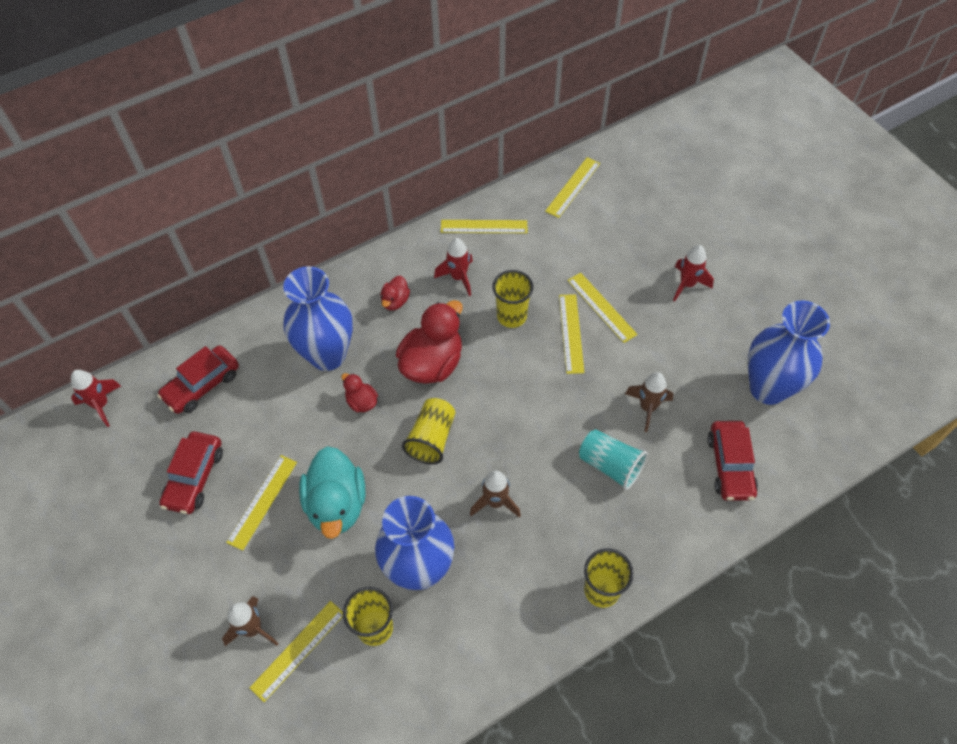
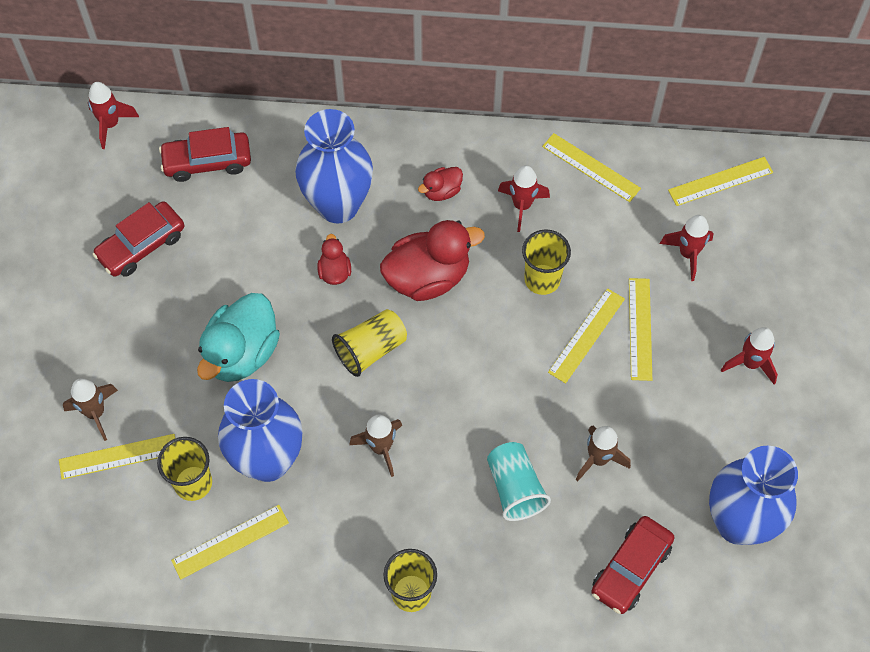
camera: 35 degrees right, 5 degrees up
(262, 501) = (181, 306): yellow ruler -> yellow ruler (230, 541)
(591, 242) = (688, 254): none -> red rocket

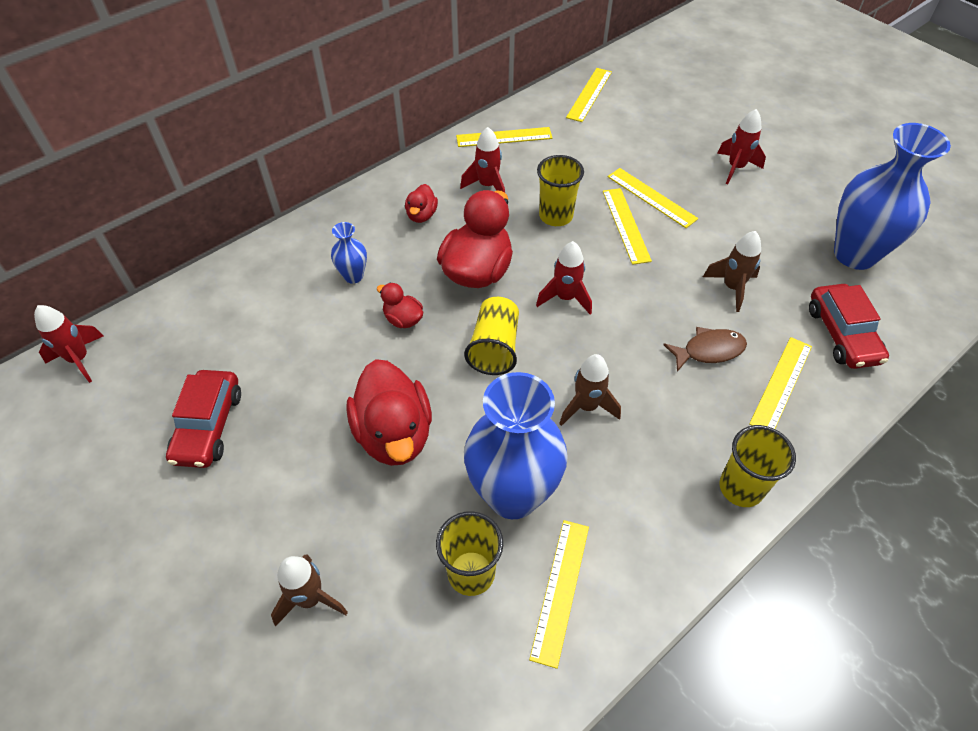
camera: 45 degrees left, 10 degrees down
(118, 456) = (375, 616): yellow ruler -> yellow ruler (781, 384)
(207, 162) = (206, 324): red car -> none
(241, 353) = (394, 434): turquoise duck -> red duck
(338, 205) = (353, 276): blue vase -> blue vase, size x0.45
(515, 488) = (709, 350): turquoise cup -> brown fish
(688, 254) = (622, 140): red rocket -> red rocket (565, 298)

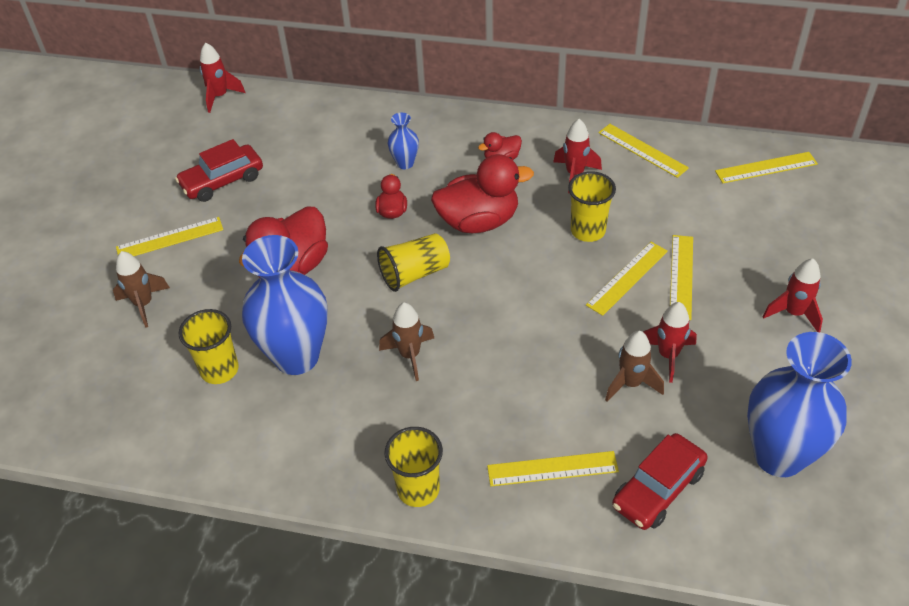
camera: 55 degrees right, 5 degrees down
(560, 590) = (243, 424): yellow ruler -> yellow ruler (170, 238)
(565, 298) = (505, 285): red rocket -> red rocket (668, 355)
(709, 350) = (541, 402): brown fish -> none

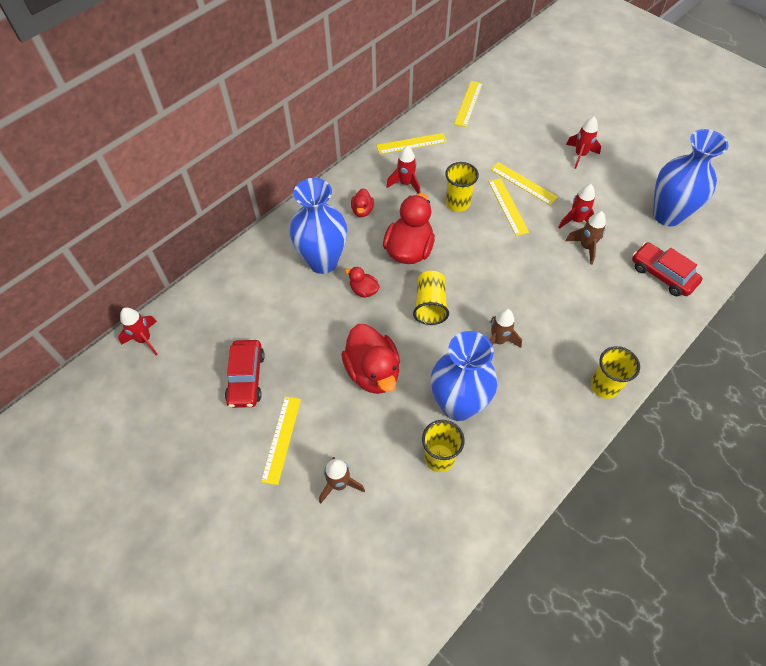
camera: 60 degrees left, 10 degrees up
(405, 163) = (323, 261): blue vase -> blue vase, size x2.23
(552, 469) = (624, 313): yellow ruler -> none
(658, 489) = (662, 274): red car -> red car turned 150 degrees clockwise

